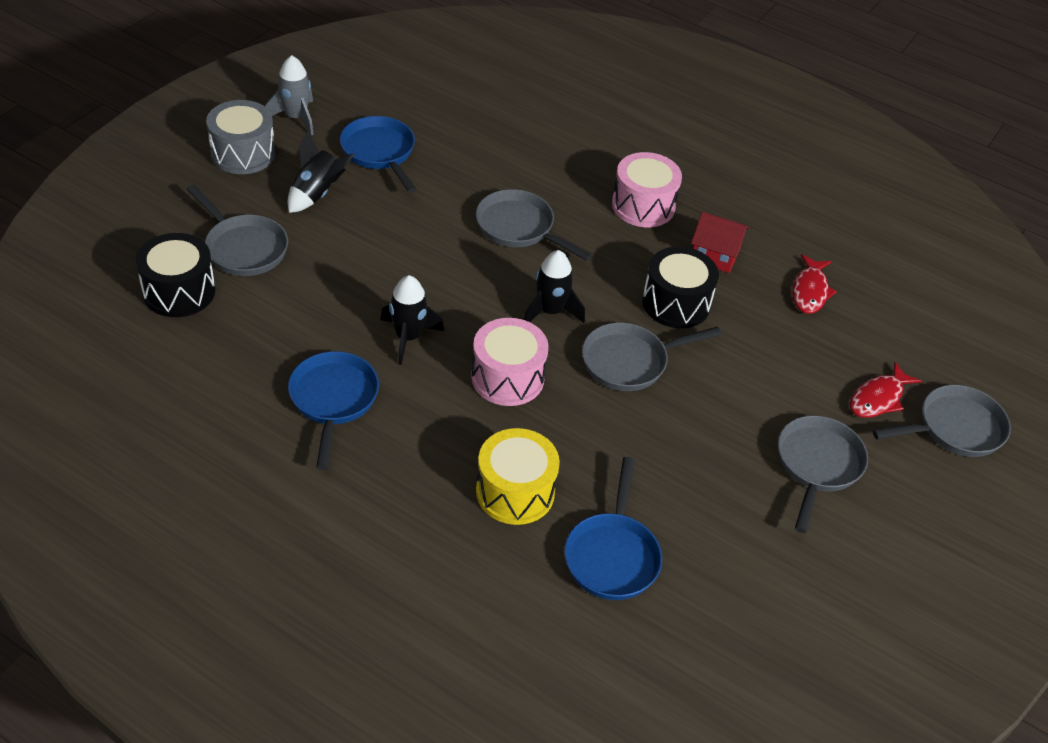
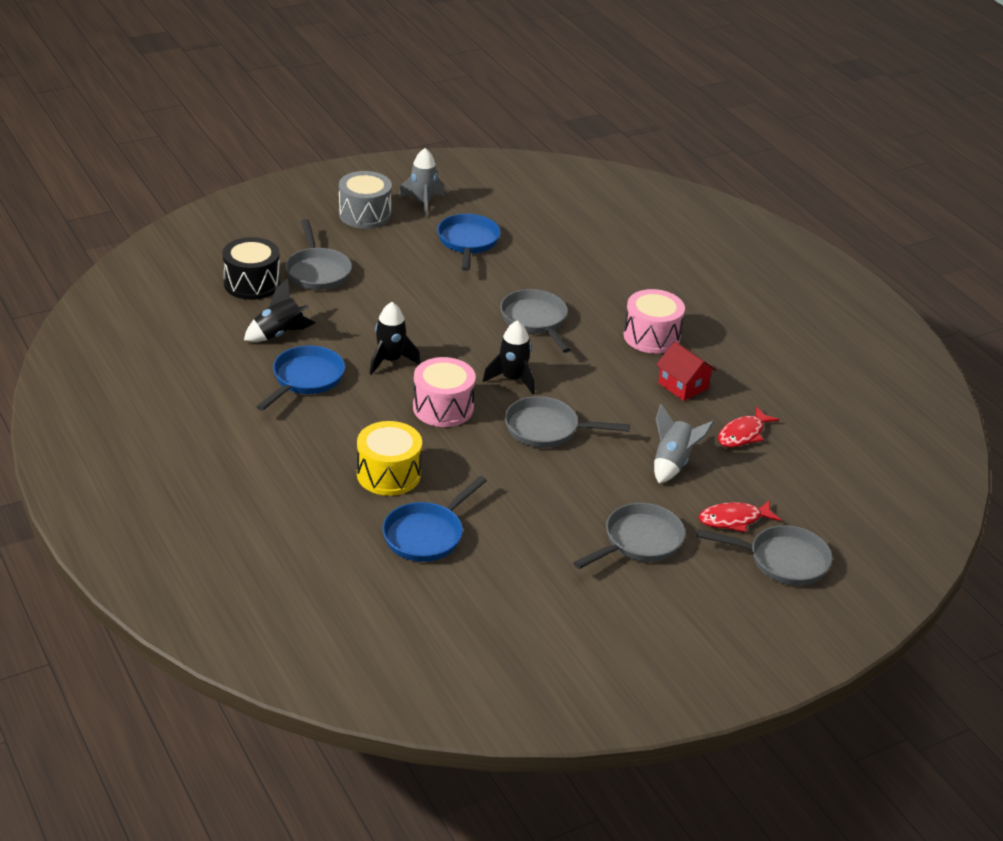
camera: 30 degrees right, 10 degrees down
(317, 194) = (398, 254): black rocket -> black rocket (279, 334)
(676, 303) = (619, 406): black drum -> none
(775, 353) = (672, 463): none -> grey rocket

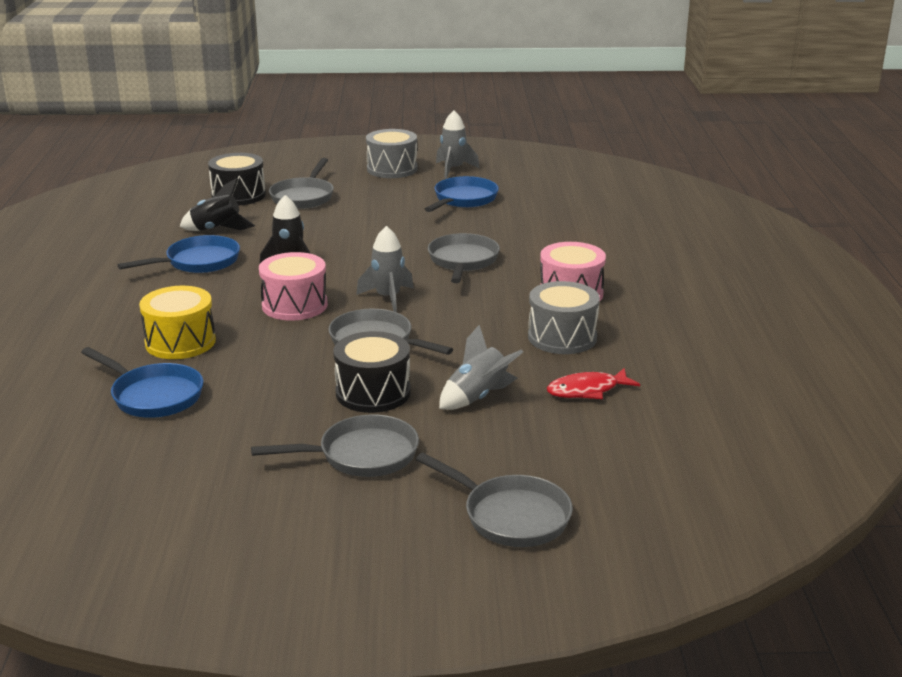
camera: 30 degrees right, 10 degrees down
(426, 535) = (153, 396): blue pan -> blue pan turned 120 degrees counterclockwise
(512, 379) = (388, 298): black rocket -> grey rocket
(593, 481) = (373, 392): none -> black drum
(683, 386) = (562, 337): red house -> grey drum
(734, 519) = (493, 462): red fish -> none

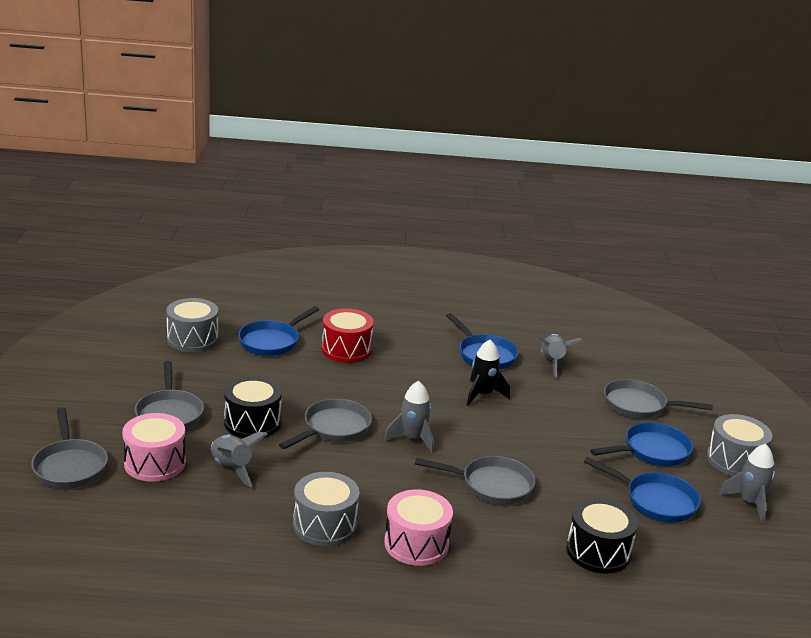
camera: 90 degrees right, 0 degrees up
(140, 462) = (192, 339): none -> grey drum
(180, 342) = (346, 349): yellow drum -> red drum
(217, 229) = (552, 362): black rocket -> grey rocket
(238, 195) = (634, 373): black drum -> black drum (598, 551)
(294, 305) = (402, 395): pink drum -> pink drum (155, 463)
(384, 196) = (652, 451): none -> blue pan
(511, 516) = (70, 466): grey pan -> grey pan turned 60 degrees counterclockwise
(587, 390) = (226, 525): red fish -> none

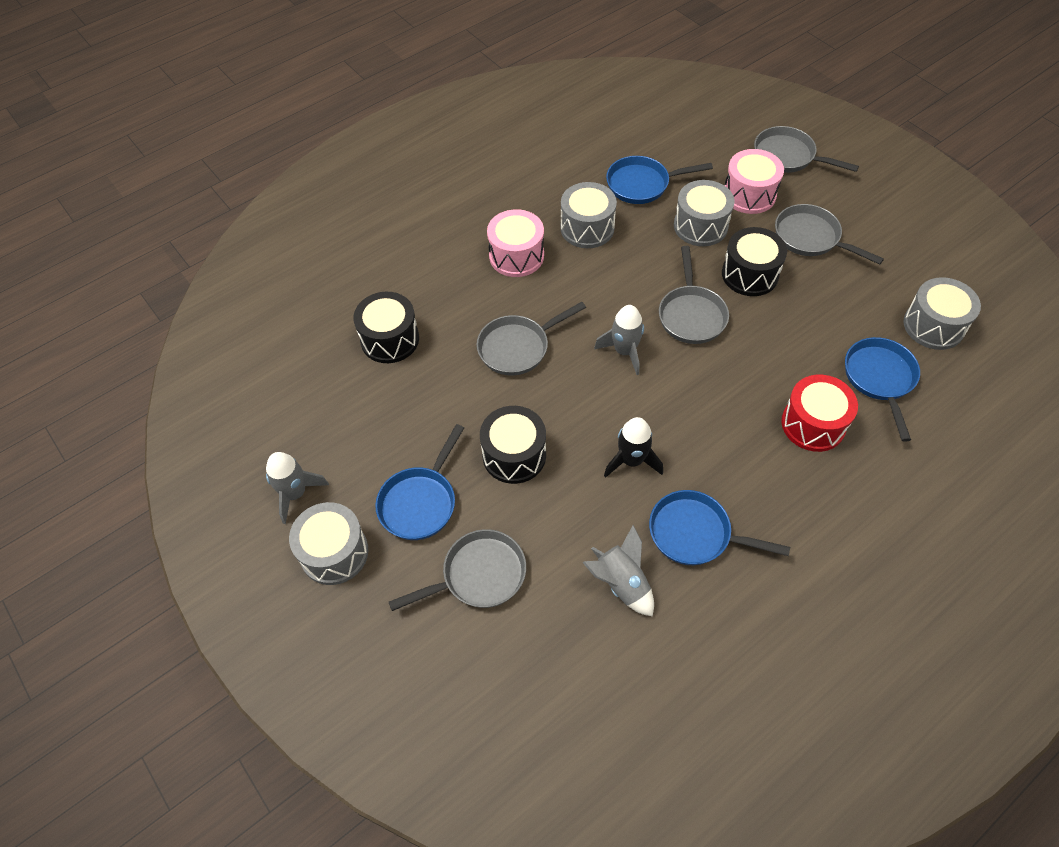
camera: 145 degrees right, 30 degrees up
(232, 468) = (700, 226): grey rocket -> grey drum
(561, 436) = (514, 455): none -> black drum
(656, 501) = (378, 431): blue pan -> blue pan (642, 184)

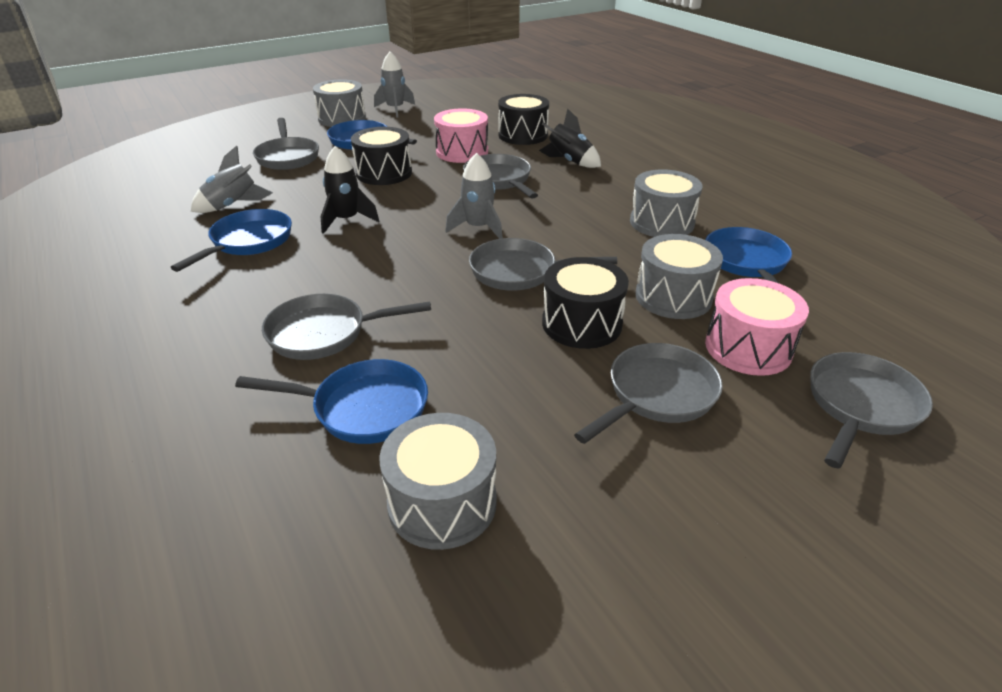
camera: 95 degrees right, 20 degrees down
(463, 293) = (569, 161): none -> black rocket
(516, 256) = (617, 185): pink drum -> pink drum (462, 152)
(813, 424) = (324, 333): red drum -> grey pan

